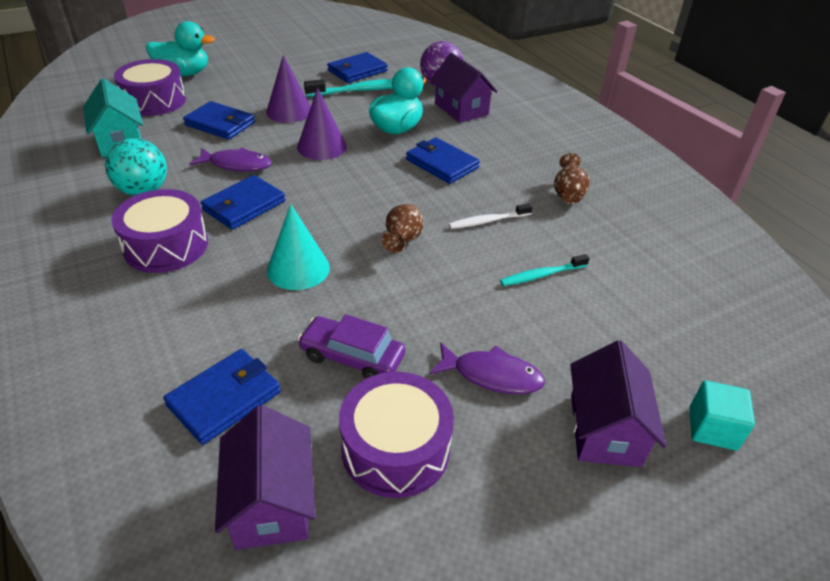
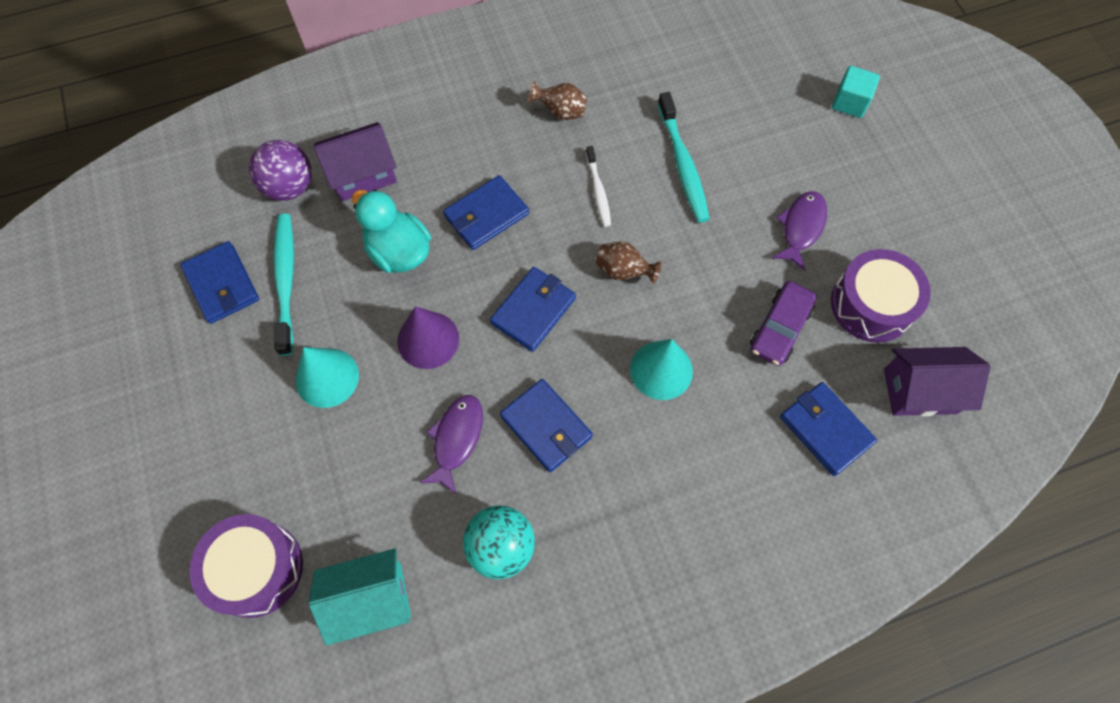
camera: 80 degrees left, 25 degrees up
(166, 246) = (614, 505): purple drum -> none
(184, 74) = (169, 535): turquoise duck -> none
(220, 124) = (346, 466): blue wallet -> blue wallet (533, 310)
(289, 111) = (327, 377): purple cone -> turquoise cone
(542, 275) = (683, 164): turquoise toothbrush -> turquoise toothbrush, size x1.66
(604, 429) = (852, 167): purple house -> none

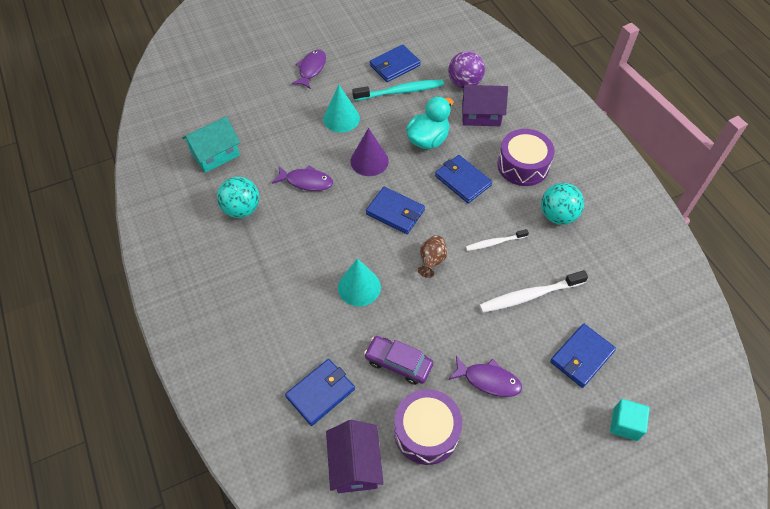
camera: 85 degrees right, 10 degrees down
(193, 423) = (311, 69): none -> purple fish
(256, 569) = (233, 106): purple drum -> purple drum (523, 165)
(362, 174) = (481, 115): purple house -> purple house turned 60 degrees counterclockwise
(370, 599) = (215, 154): turquoise house -> turquoise house turned 75 degrees clockwise
(546, 426) = (316, 225): blue wallet -> blue wallet (581, 357)
(561, 112) = (557, 215): brown vase -> turquoise ball
(683, 164) = (529, 295): turquoise toothbrush -> white toothbrush

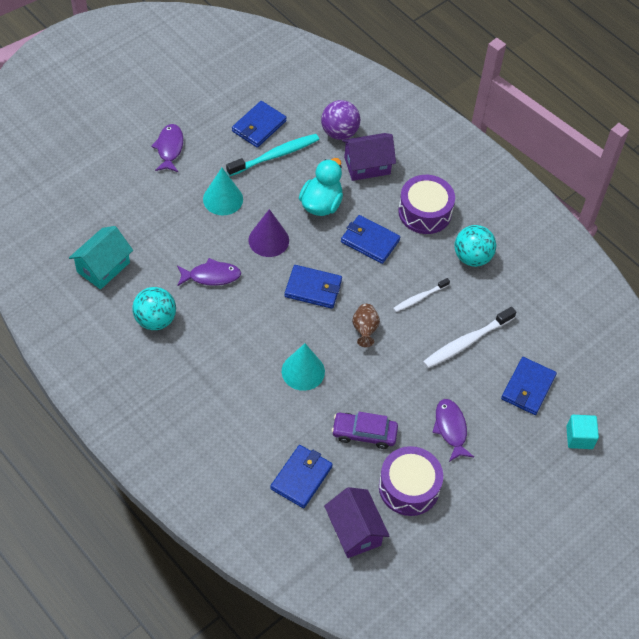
camera: 20 degrees left, 0 degrees up
(488, 380) = (451, 429): purple fish -> purple fish turned 105 degrees counterclockwise

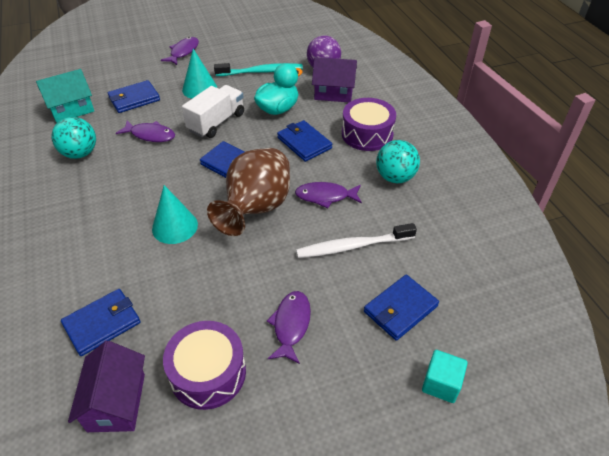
camera: 25 degrees right, 10 degrees down
(259, 126) = (261, 53): blue wallet -> blue wallet (134, 99)
(268, 240) = (216, 122): purple cone -> white truck
(364, 433) = (196, 300): purple car -> none
(365, 330) = (256, 209): brown vase -> brown vase, size x2.22
(419, 298) = (325, 196): white toothbrush -> purple fish

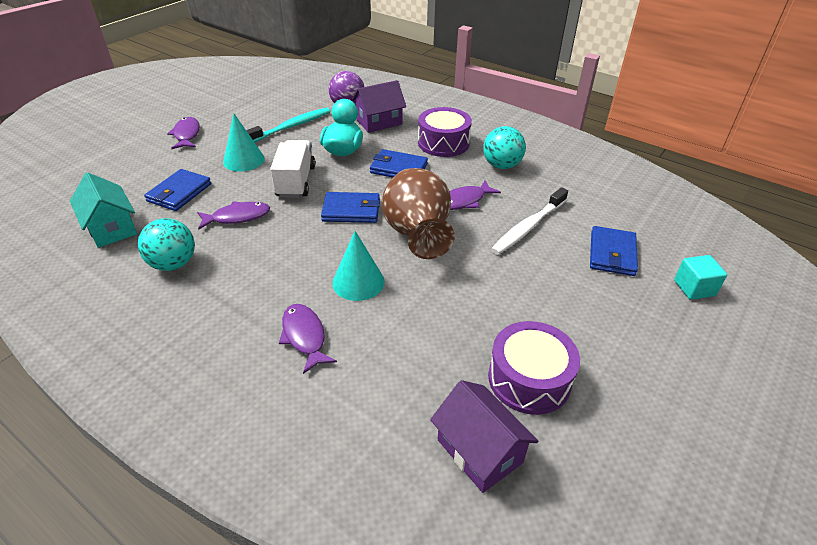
camera: 35 degrees left, 5 degrees down
(72, 109) = (111, 228): turquoise house -> turquoise house turned 60 degrees counterclockwise
(102, 323) = (385, 396): blue wallet -> none
(291, 325) = (550, 306): purple fish -> purple fish (304, 336)

